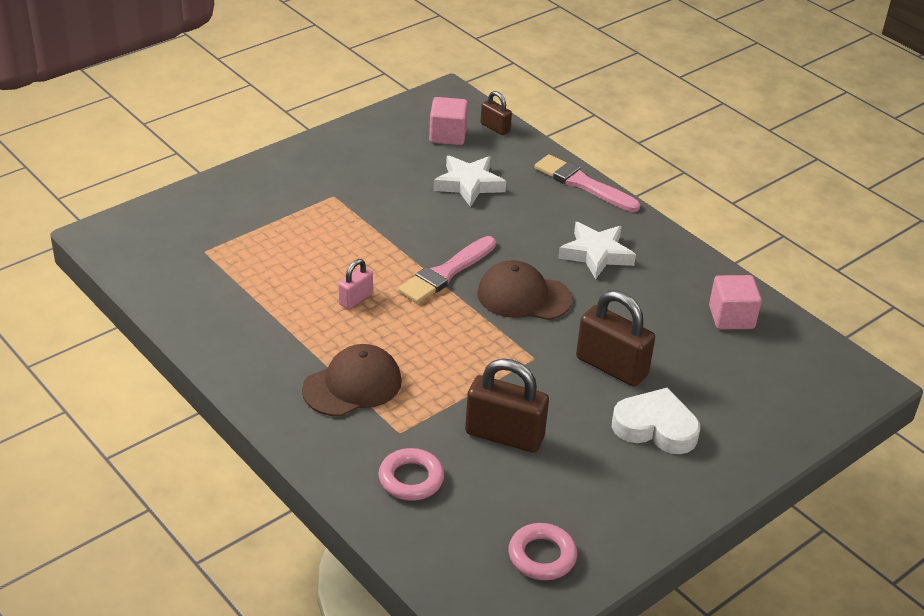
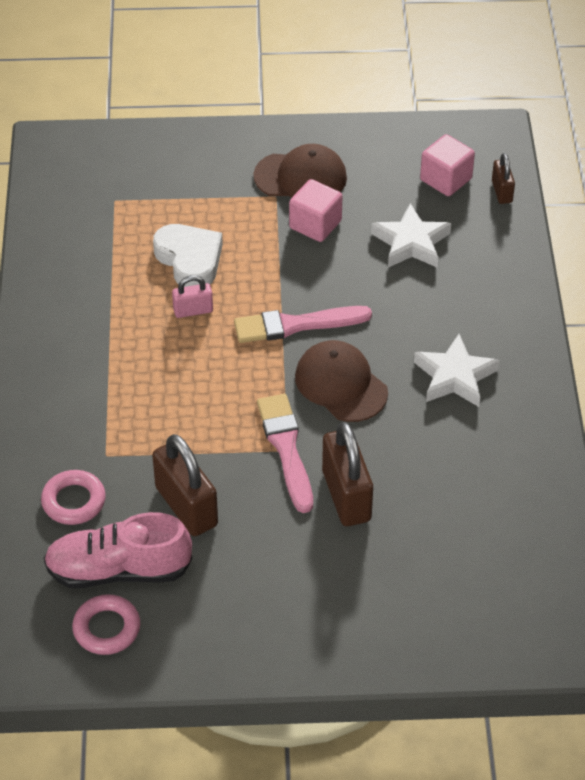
camera: 40 degrees right, 10 degrees up
(352, 385) = (111, 391): brown cap -> brown cap (301, 177)
(503, 509) = (118, 570): none -> pink shoe
(583, 184) = (523, 295): pink brush -> pink brush (286, 448)
(655, 427) = (322, 574): white heart -> white heart (190, 260)
(731, 317) = (514, 509): pink cube -> pink cube (315, 224)

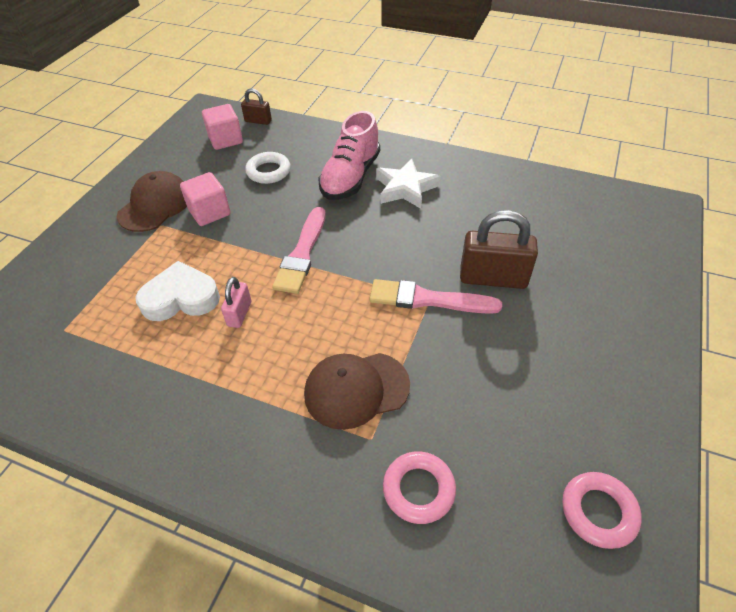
camera: 65 degrees left, 0 degrees up
(118, 570) = (524, 475): pink shoe -> pink shoe (350, 177)
(186, 506) = (463, 390): brown padlock -> none
(341, 384) = (379, 247): brown cap -> brown cap (356, 389)
(411, 243) = (268, 171): white star -> white ring

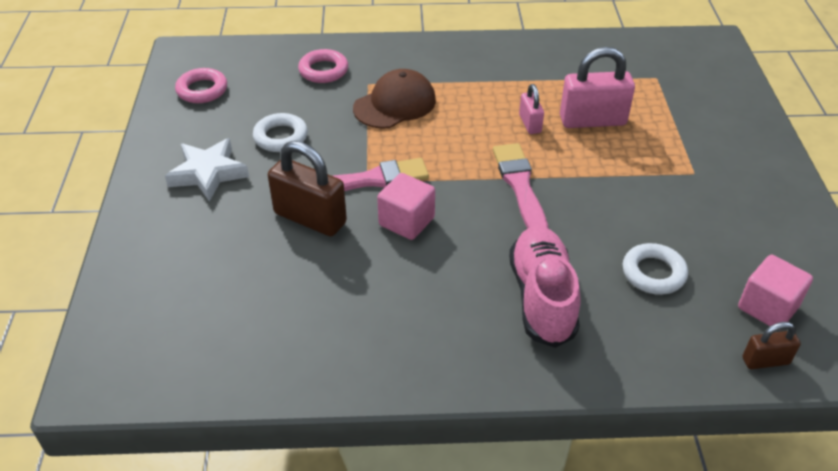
camera: 155 degrees right, 5 degrees down
(155, 205) = (728, 190): brown cap -> none
(181, 298) = (592, 120): white heart -> pink padlock
(209, 212) = (661, 200): pink cube -> pink cube (406, 221)
(405, 188) = (459, 302): white star -> white star (208, 173)
(493, 278) = (310, 218): brown padlock -> brown padlock turned 45 degrees clockwise
(502, 383) = (281, 137): none -> white ring

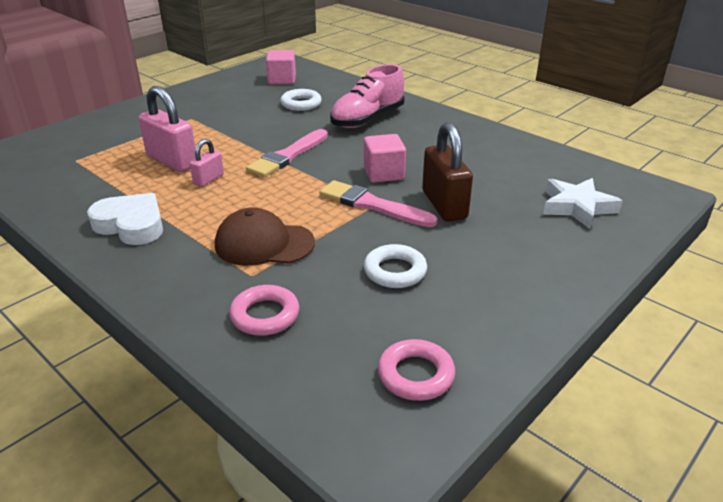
camera: 135 degrees left, 10 degrees down
(208, 173) = (492, 275): white star -> white star (577, 207)
(500, 65) = (131, 225): none -> white heart
(765, 361) = (317, 73): brown padlock -> none

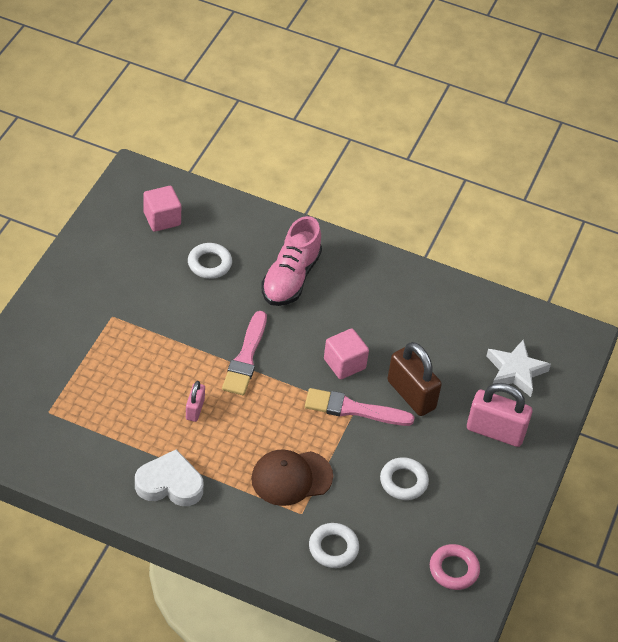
camera: 25 degrees left, 15 degrees up
(172, 161) = (143, 391): pink padlock -> pink padlock (495, 431)
(265, 315) = (333, 548): pink ring -> white ring

